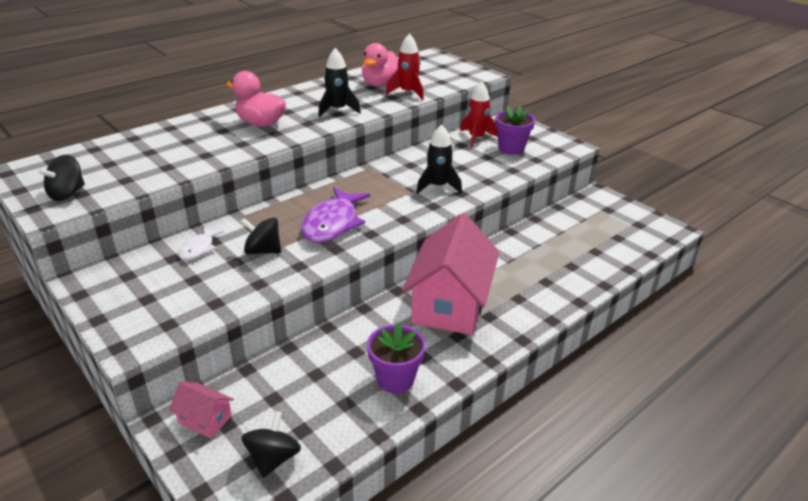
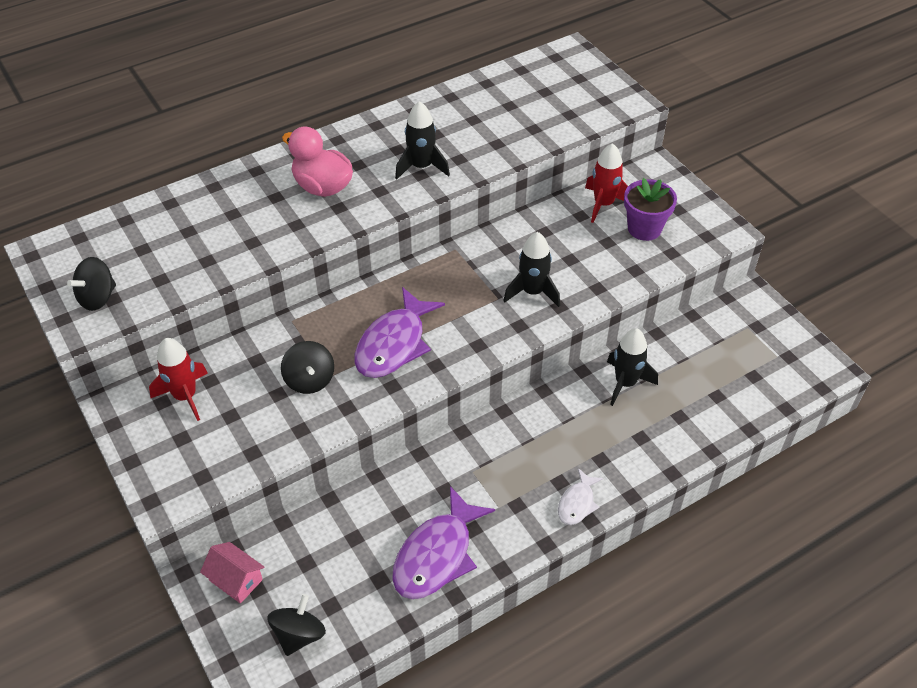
camera: 10 degrees right, 15 degrees up
(199, 248) = (239, 369): white fish -> white fish (577, 503)
(263, 251) = (309, 380): black spinning top -> black spinning top turned 135 degrees counterclockwise
(380, 84) = (486, 116): pink duck -> none
(395, 379) = (437, 555): purple flower pot -> purple fish
(407, 93) = (518, 136): red rocket -> red rocket (185, 396)
(450, 304) = (519, 458): pink house -> none
(521, 249) = (625, 383): none -> black rocket

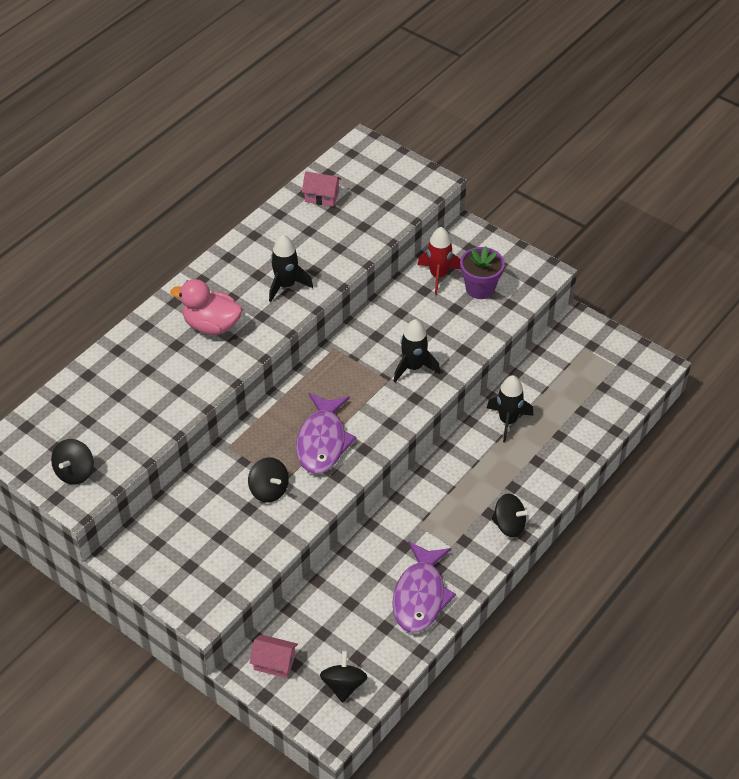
camera: 20 degrees left, 0 degrees up
(185, 396) = (174, 532): red rocket -> none
(503, 90) = (322, 196): none -> pink house
(577, 503) = (509, 525): white fish -> black spinning top

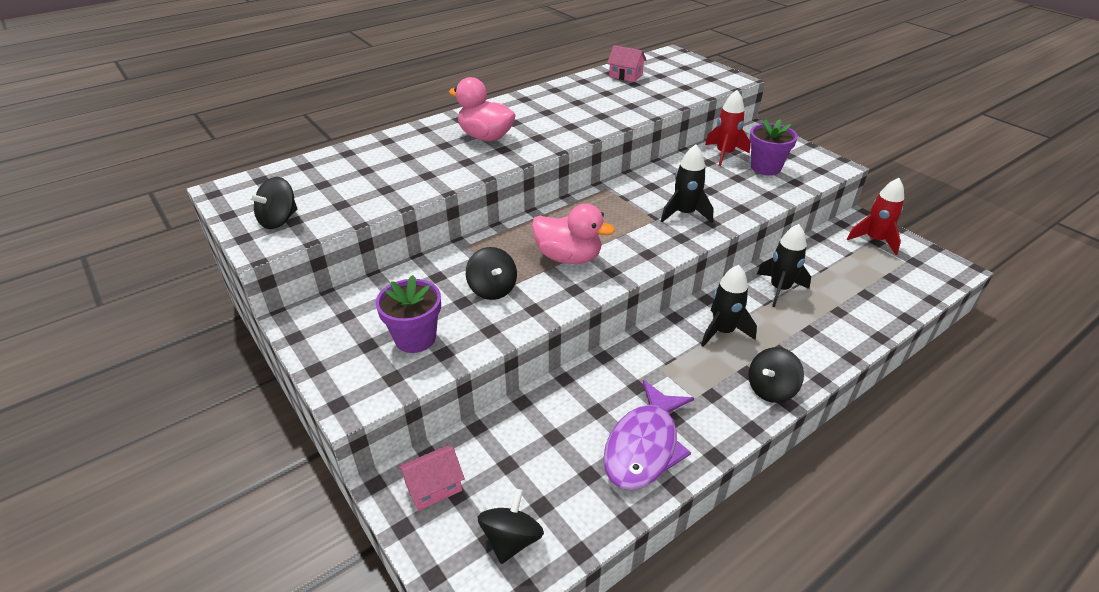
camera: 15 degrees right, 10 degrees down
(225, 551) = (415, 338): none -> purple flower pot
(274, 662) = (433, 487): pink house -> pink house turned 60 degrees counterclockwise
(286, 285) = (570, 121): black rocket -> black rocket (723, 331)
(322, 442) = (568, 257): purple fish -> pink duck
(509, 525) = (771, 389): black spinning top -> black spinning top turned 105 degrees clockwise
(589, 344) = (874, 240): none -> red rocket

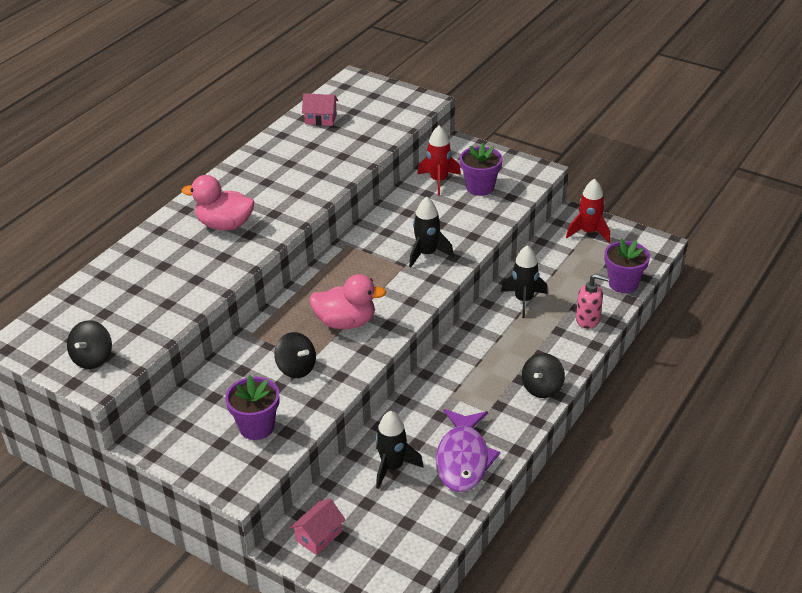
camera: 20 degrees left, 0 degrees up
(511, 539) = (395, 551): black spinning top -> none
(723, 331) = (490, 351): black rocket -> black rocket (392, 467)
(850, 327) = (588, 320): none -> pink soap dispenser
(903, 299) = (623, 283): none -> purple flower pot

